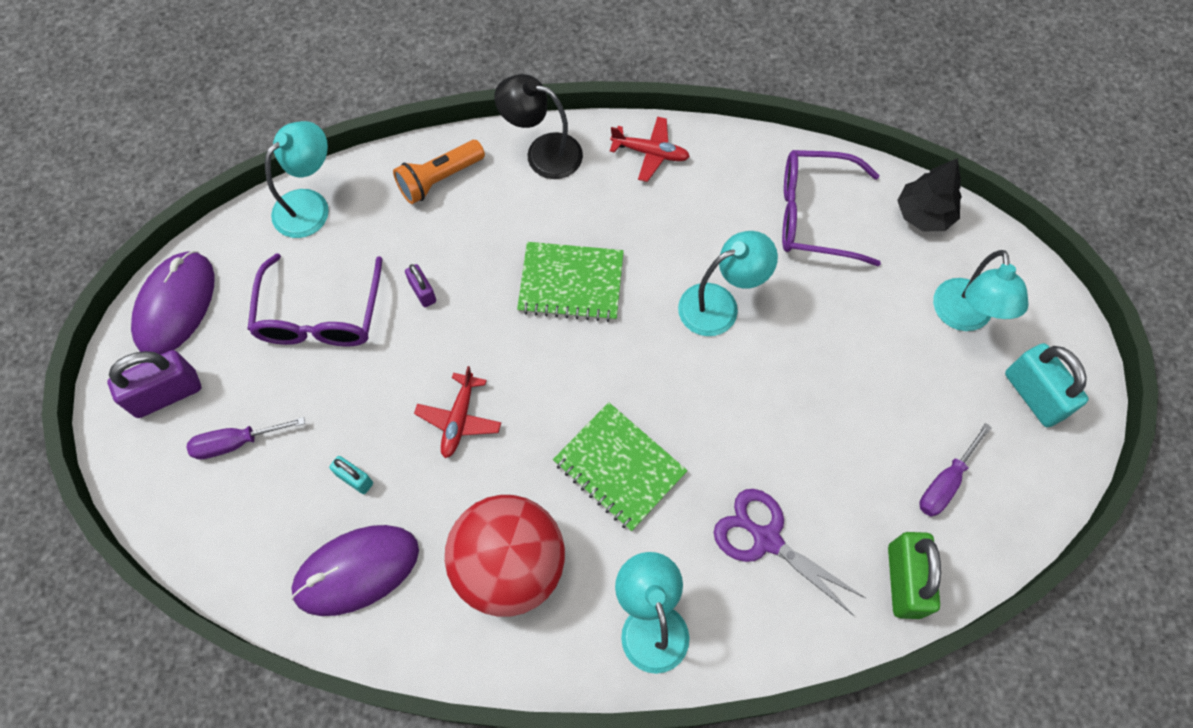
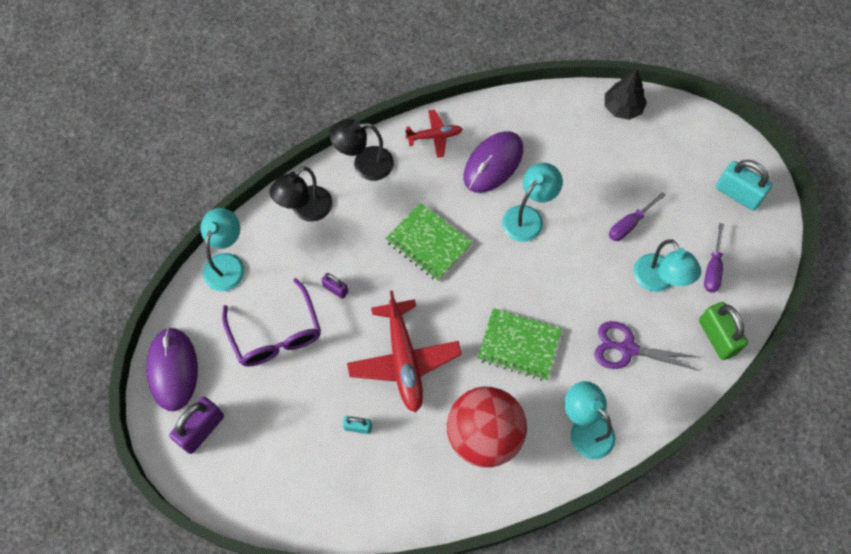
camera: 25 degrees left, 0 degrees up
(236, 442) = (267, 439): purple screwdriver -> purple screwdriver (629, 224)
(356, 570) = (391, 482): purple mouse -> purple mouse (493, 163)
(439, 179) = (305, 210): orange flashlight -> black lamp
(459, 419) = (404, 360): red plane -> red plane, size x1.86
(571, 283) = (428, 243): green notebook -> green notebook turned 60 degrees clockwise
(814, 215) = (557, 135): purple glasses -> none
(963, 317) = (676, 163): turquoise lamp -> turquoise lamp (658, 281)

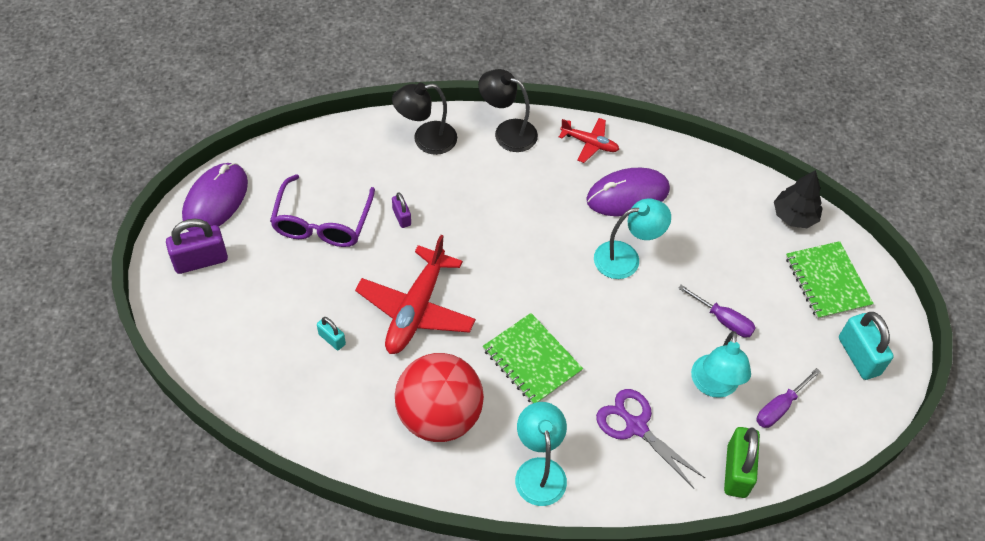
camera: 30 degrees right, 10 degrees down
(227, 263) = (325, 144): turquoise lamp -> none
(428, 243) = (515, 227): green notebook -> green notebook (827, 281)
(629, 224) = (723, 320): purple screwdriver -> purple screwdriver turned 135 degrees counterclockwise

